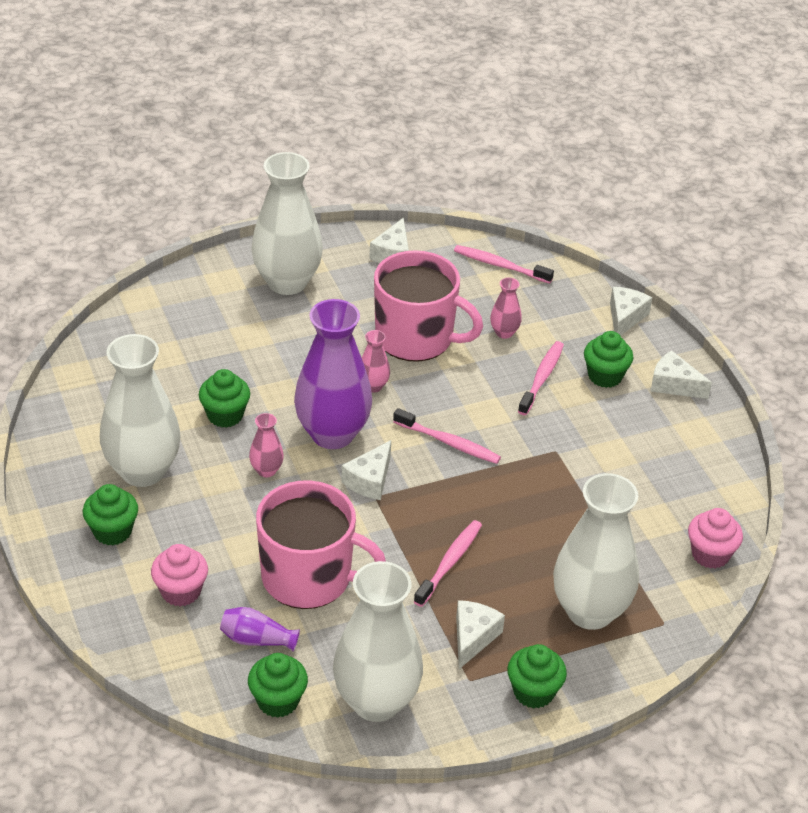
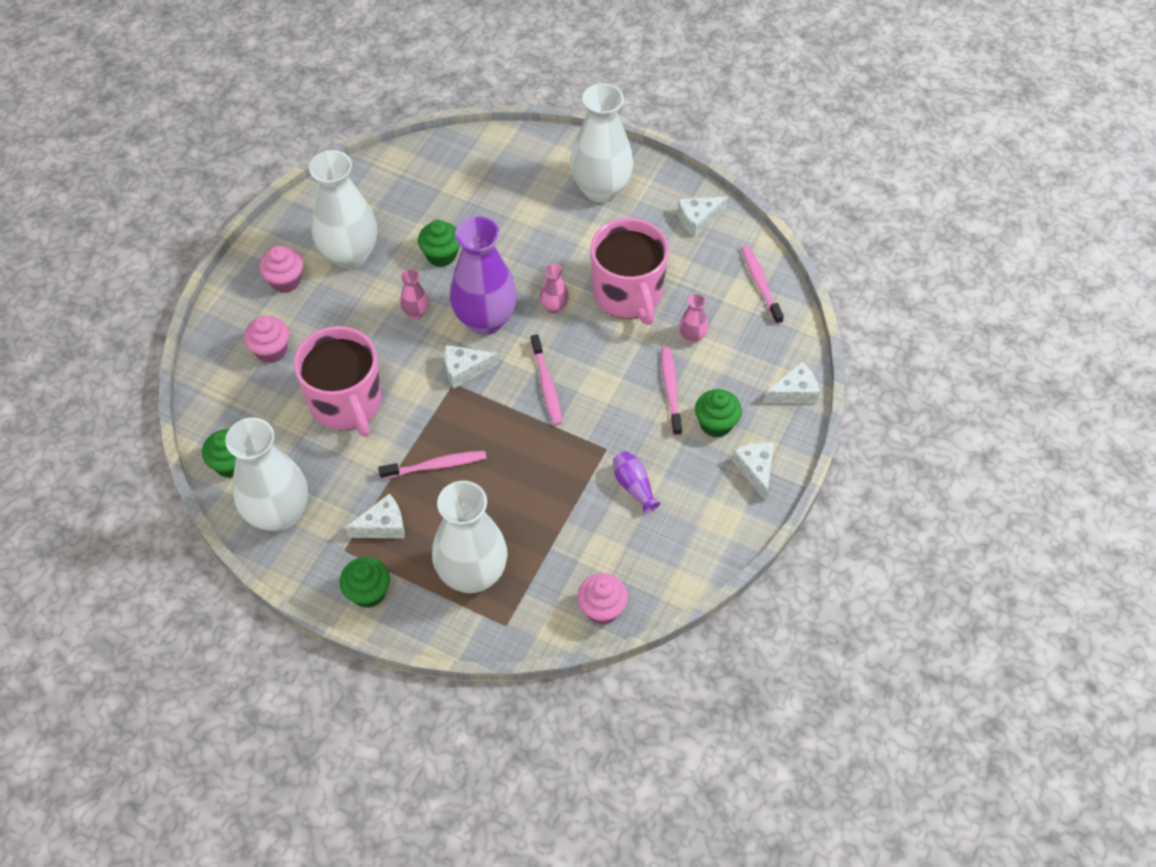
camera: 50 degrees right, 15 degrees up
(112, 531) = (285, 281): green cupcake -> pink cupcake
(257, 640) = (270, 416): purple vase -> purple vase (634, 486)
(541, 378) = (670, 390): pink toothbrush -> pink toothbrush turned 75 degrees counterclockwise

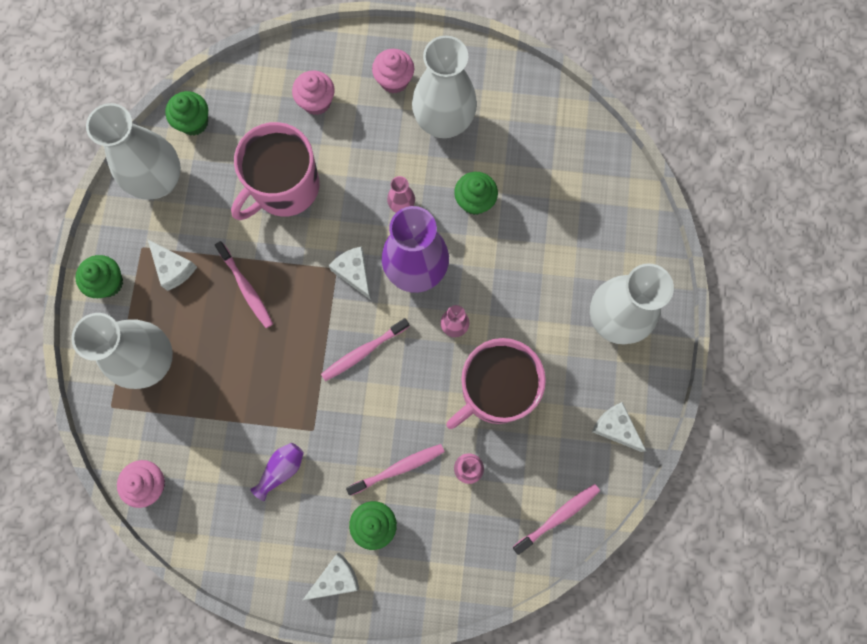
camera: 70 degrees right, 20 degrees up
(794, 392) = (437, 590): white cheese -> none

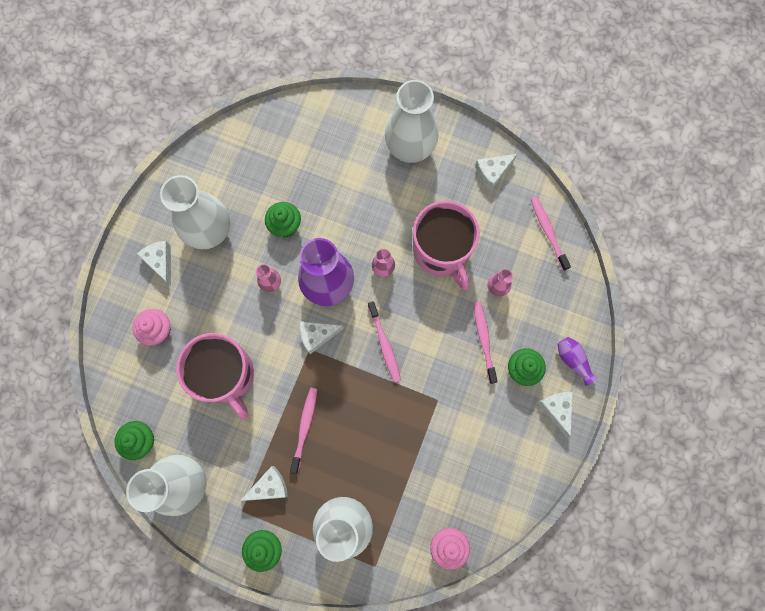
camera: 75 degrees left, 0 degrees up
(246, 288) = (304, 427): pink toothbrush -> pink toothbrush turned 60 degrees counterclockwise
(281, 469) = (462, 433): purple vase -> purple vase (573, 360)
(394, 80) = (160, 262): pink cupcake -> white cheese

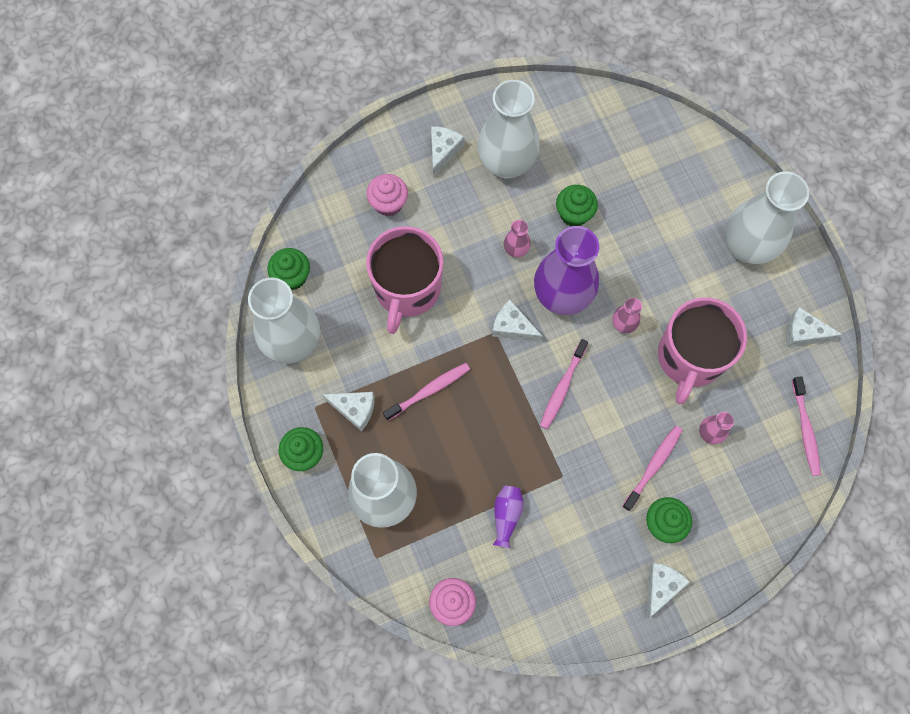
camera: 45 degrees right, 5 degrees down
(548, 232) = (805, 430): pink toothbrush -> pink toothbrush turned 150 degrees clockwise
(573, 360) = (718, 560): purple vase -> purple vase (506, 515)

